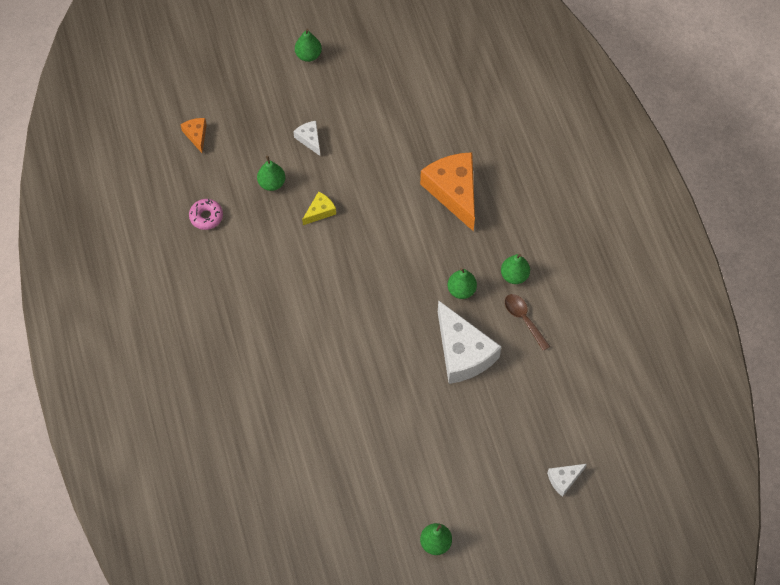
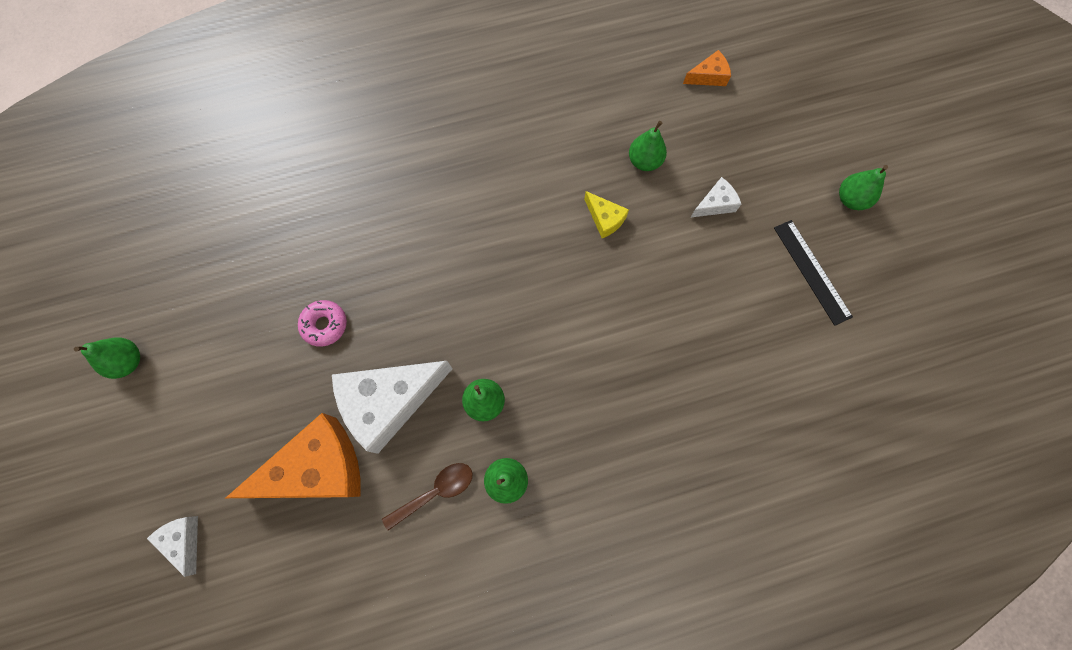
camera: 90 degrees right, 10 degrees up
(206, 217) = (593, 92): pink donut -> pink donut (325, 325)
(364, 85) = (811, 271): none -> black ruler
(453, 192) = (644, 394): orange cheese -> orange cheese (317, 468)

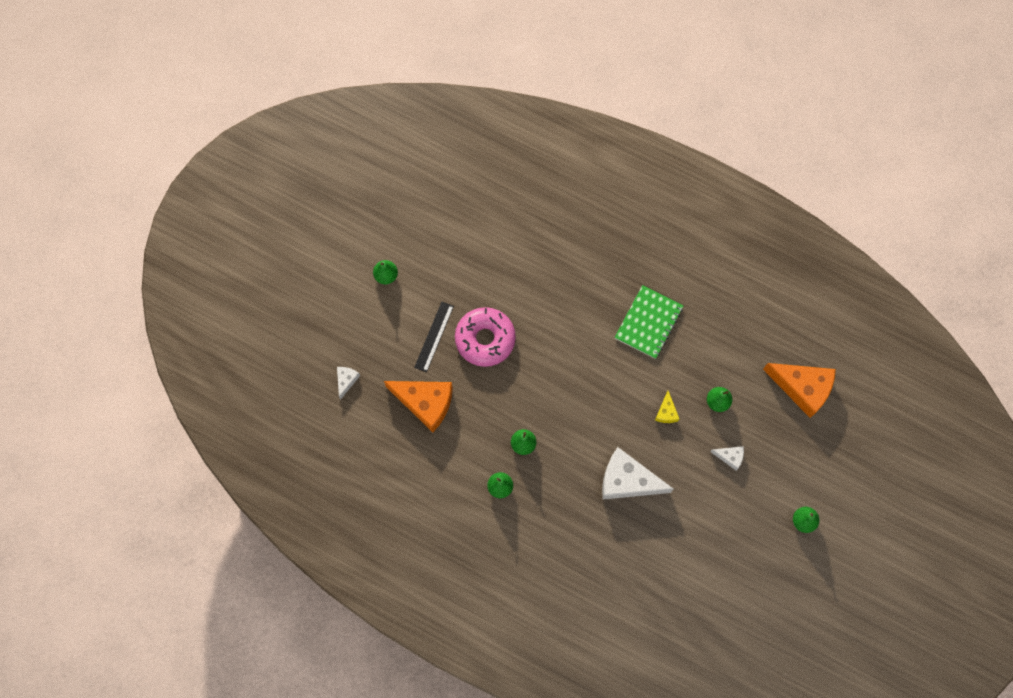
camera: 45 degrees right, 0 degrees up
(325, 325) = (485, 339): pink donut -> pink donut, size x2.04
(389, 402) = (481, 403): white cheese -> white cheese (627, 480)
(435, 492) = (465, 462): brown spoon -> none
(493, 147) = (648, 323): none -> green notebook
(708, 76) = (802, 388): orange cheese -> orange cheese, size x2.14
(811, 271) = (741, 535): black ruler -> black ruler (434, 336)

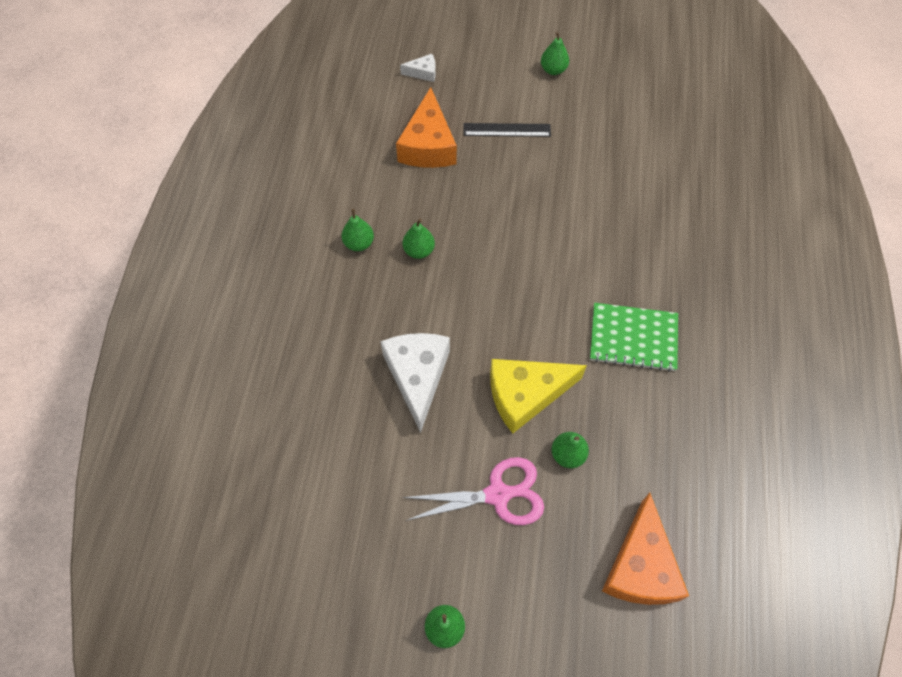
camera: 70 degrees right, 10 degrees down
(485, 339) = (526, 176): pink donut -> none
(666, 412) = (525, 395): yellow cheese -> yellow cheese, size x2.14
(730, 457) = (498, 494): white cheese -> pink scissors

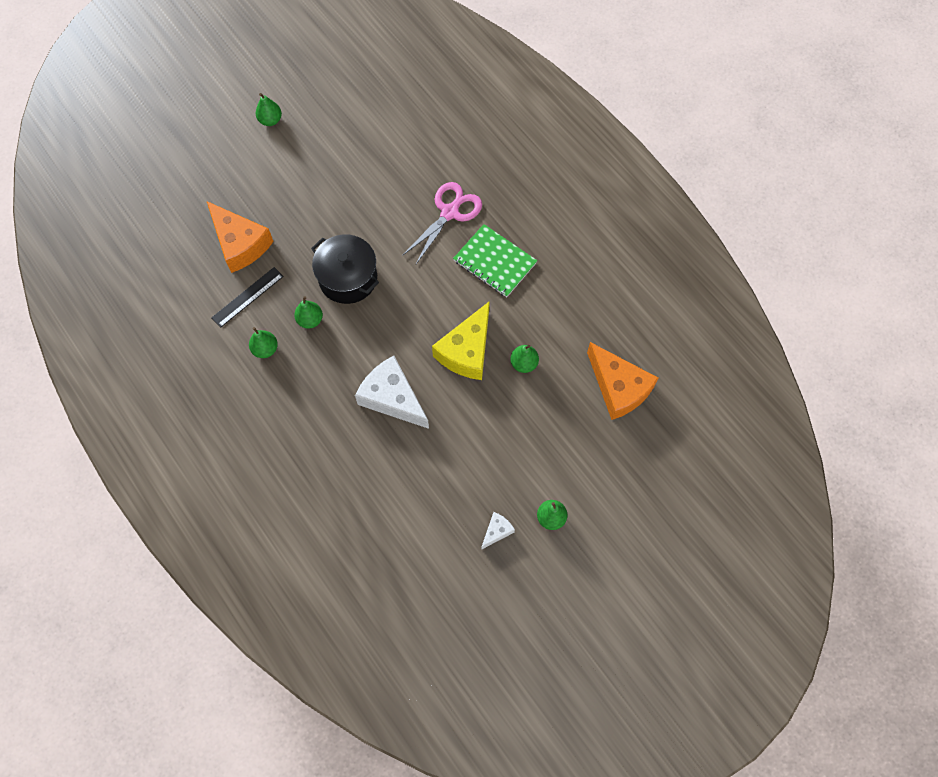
camera: 45 degrees left, 5 degrees up
(423, 73) = (180, 194): white cheese -> white cheese (497, 531)
(486, 243) = (348, 278): none -> black pot
(498, 494) = (508, 421): pink scissors -> pink scissors (450, 212)
(507, 130) = (283, 189): black ruler -> black ruler (247, 297)
(633, 338) = (494, 262): green notebook -> green notebook turned 75 degrees clockwise

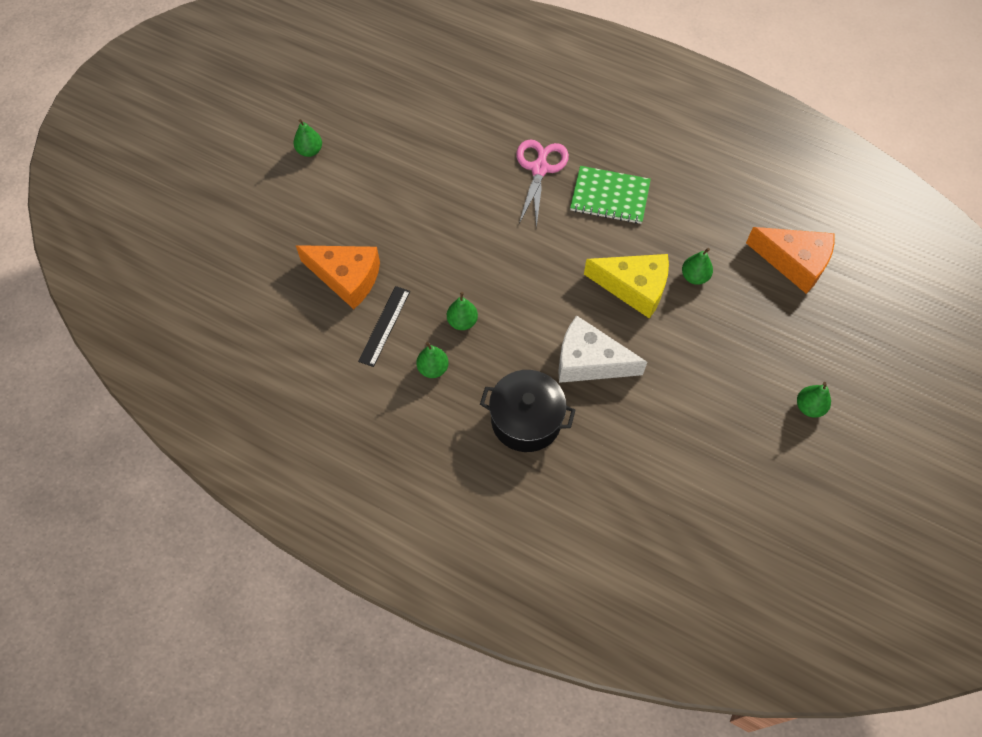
camera: 25 degrees left, 5 degrees down
(348, 278) = (477, 267): black pot -> black pot (526, 420)
(467, 351) = (634, 287): yellow cheese -> yellow cheese turned 75 degrees counterclockwise
(497, 531) = (767, 443): white cheese -> none

